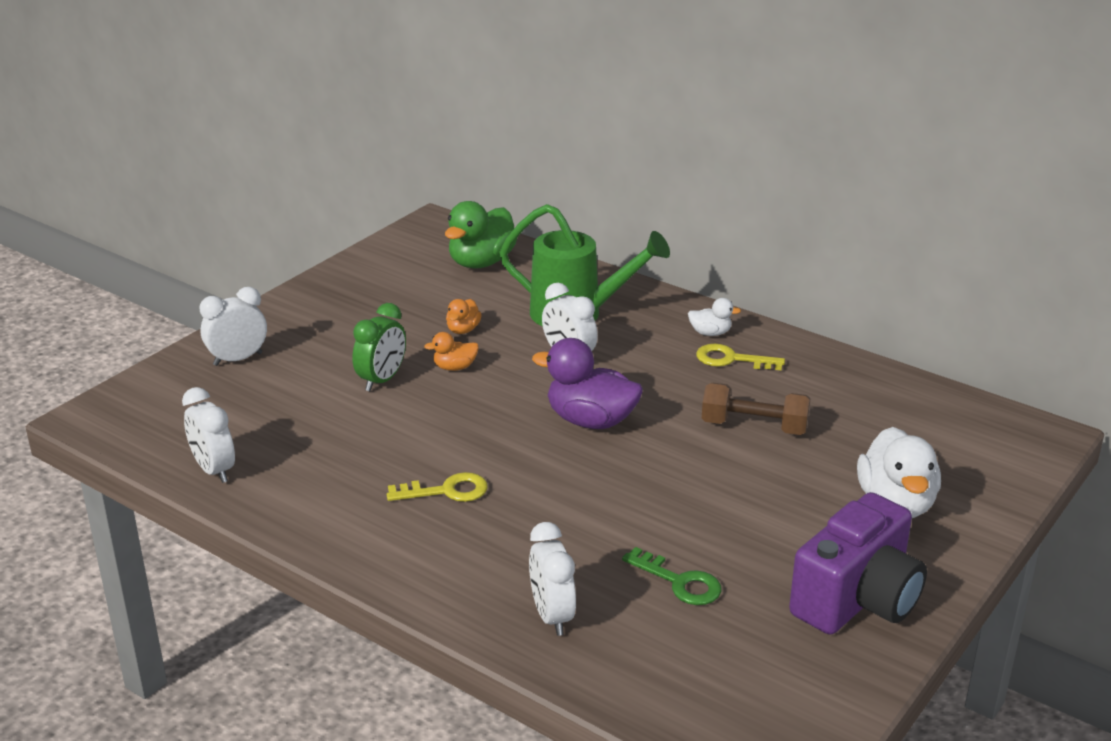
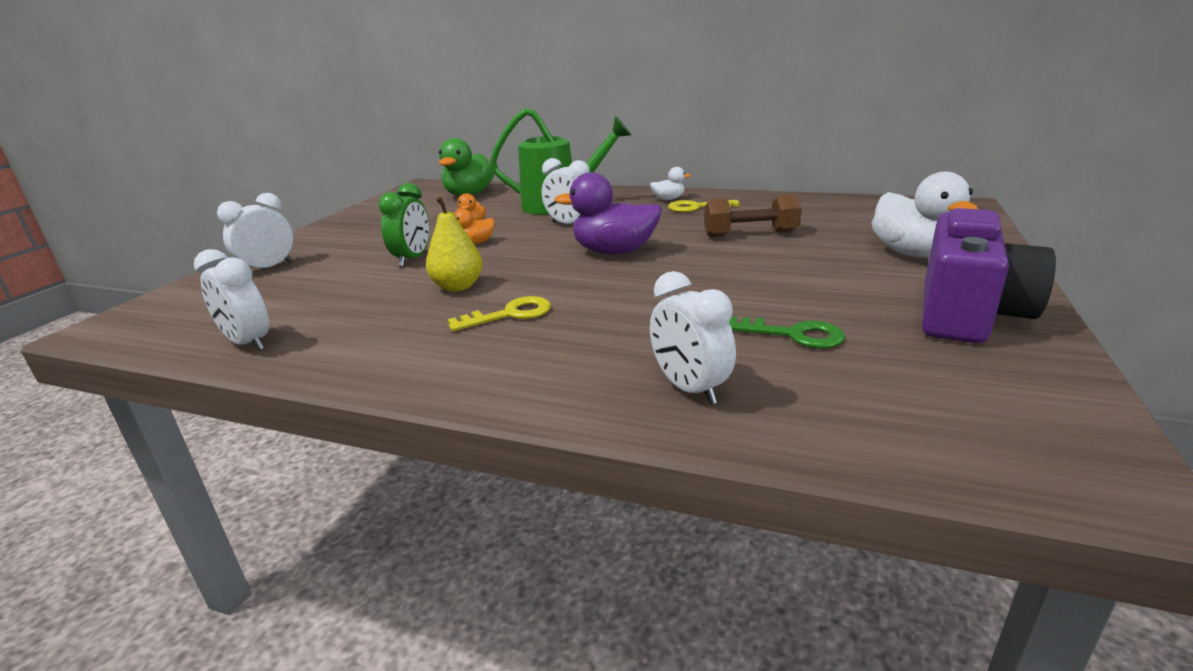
camera: 15 degrees left, 5 degrees down
(413, 438) = (458, 287): none -> yellow pear

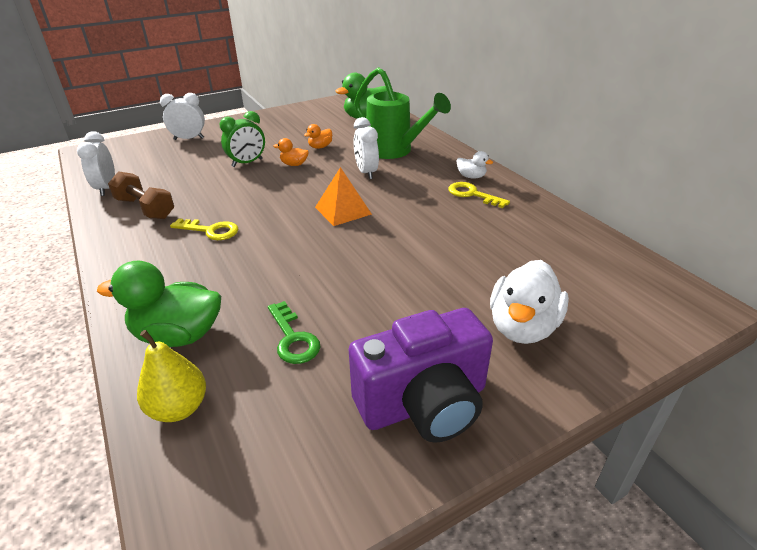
camera: 40 degrees right, 10 degrees up
(458, 287) = (228, 196): yellow pear -> yellow pear (179, 408)
(614, 252) = (343, 210): purple duck -> orange pyramid
(689, 389) = (178, 335): white clock -> green duck
(750, 234) = (452, 240): brown dumbbell -> brown dumbbell (145, 208)

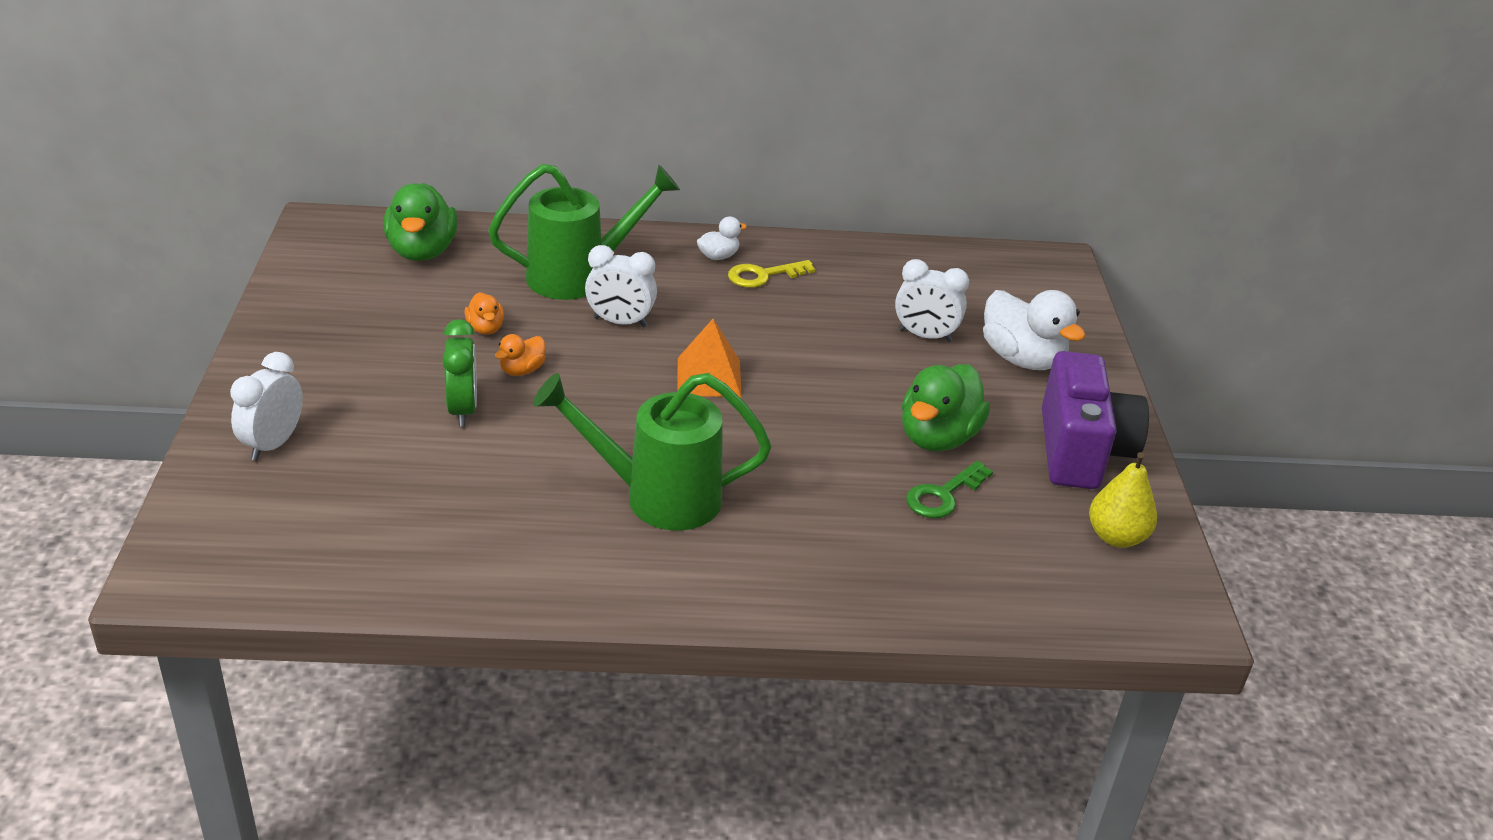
camera: 65 degrees left, 0 degrees up
(106, 188) = (394, 575): white clock -> white clock (925, 336)
(145, 208) = (522, 545): brown dumbbell -> none
(178, 335) = (880, 573): green duck -> green duck (938, 437)
(179, 408) = (1000, 594): yellow pear -> yellow pear (1116, 537)
(210, 231) = (657, 497): yellow key -> green watering can
(293, 338) = (943, 495): green key -> green key turned 135 degrees clockwise

